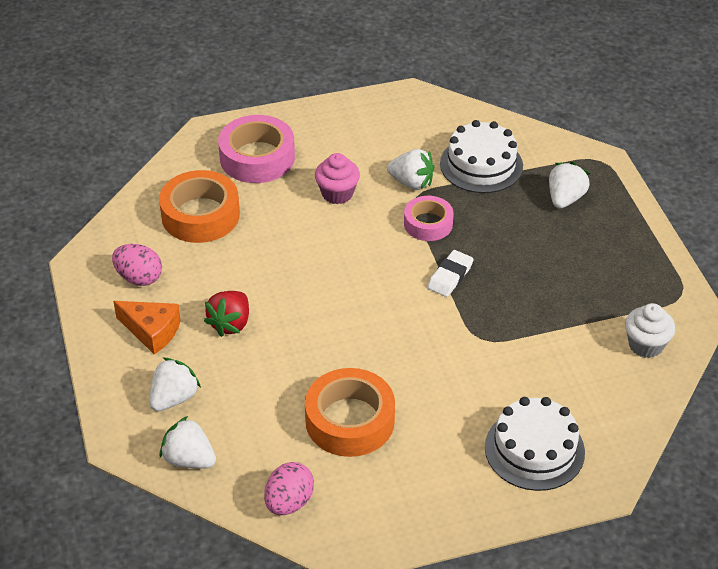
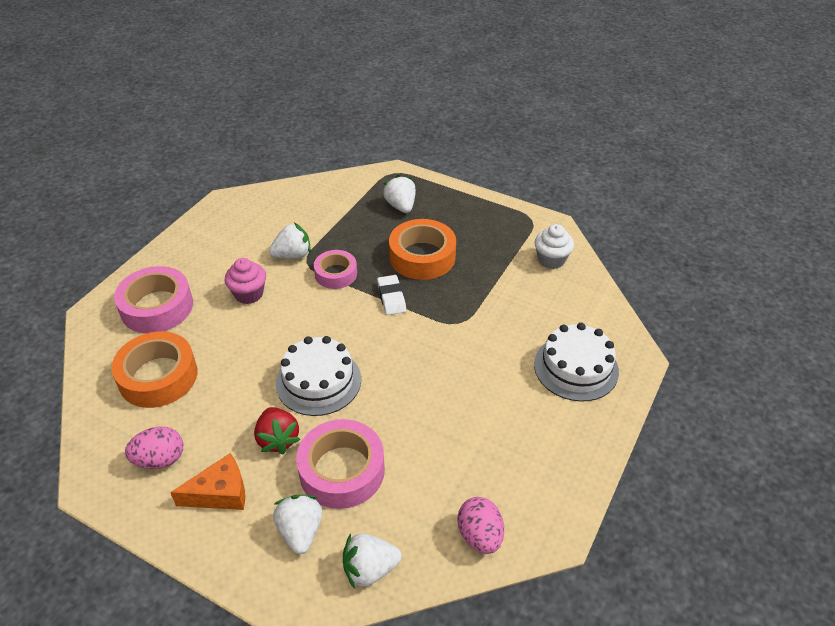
camera: 45 degrees left, 0 degrees up
(248, 380) = (342, 470): none -> pink tape
(350, 420) = (447, 441): orange tape -> orange tape (422, 256)
(481, 165) = (325, 217): white cake -> white cake (318, 381)

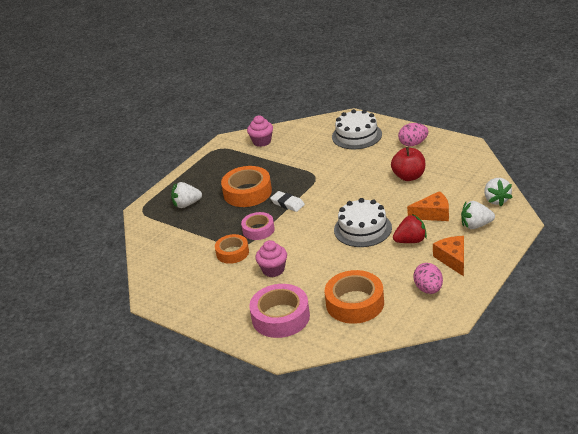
camera: 80 degrees left, 10 degrees down
(293, 255) = (232, 253): white strawberry -> orange tape
(342, 470) = (433, 214): pink tape -> orange cheese
(391, 297) = (287, 203): white eraser -> white eraser turned 45 degrees clockwise
(451, 438) = (409, 176): none -> red apple
(480, 536) = (472, 166): pink egg -> pink egg (413, 144)
(551, 260) = (262, 141): white cupcake -> pink cupcake

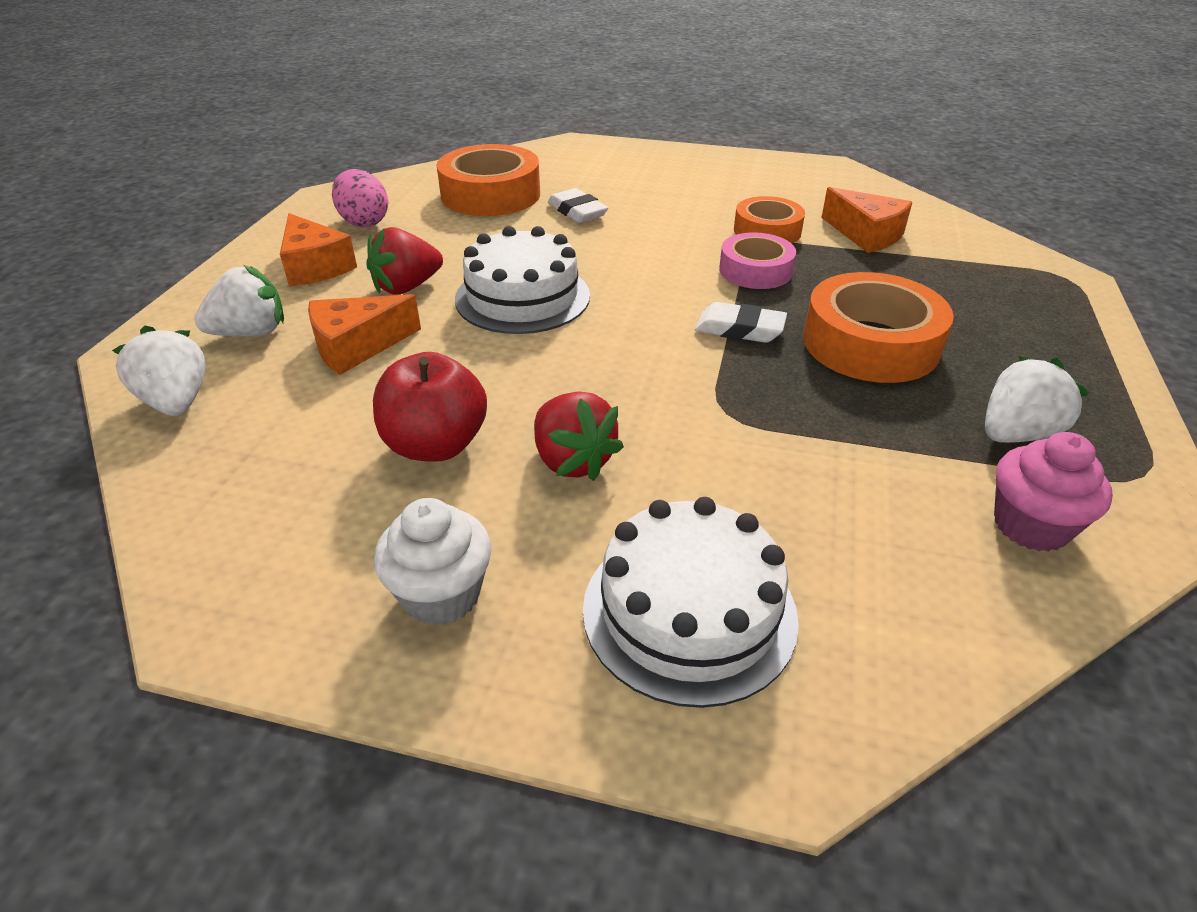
camera: 155 degrees right, 5 degrees up
(186, 204) = (984, 300): white strawberry -> white strawberry (1016, 433)
(191, 244) = (866, 235): none -> orange cheese
(273, 270) = (663, 217): pink cupcake -> none
(280, 317) = (603, 170): pink tape -> none
(314, 281) = (577, 211): none -> white eraser
(369, 168) = (572, 461): none -> red strawberry
(413, 144) = (441, 595): pink egg -> white cupcake

